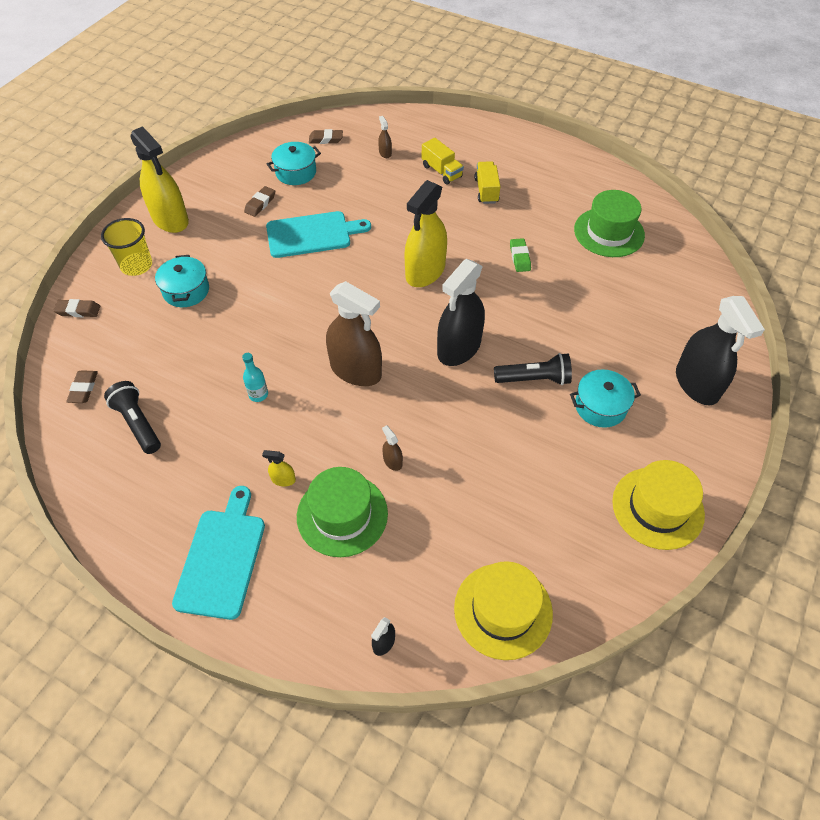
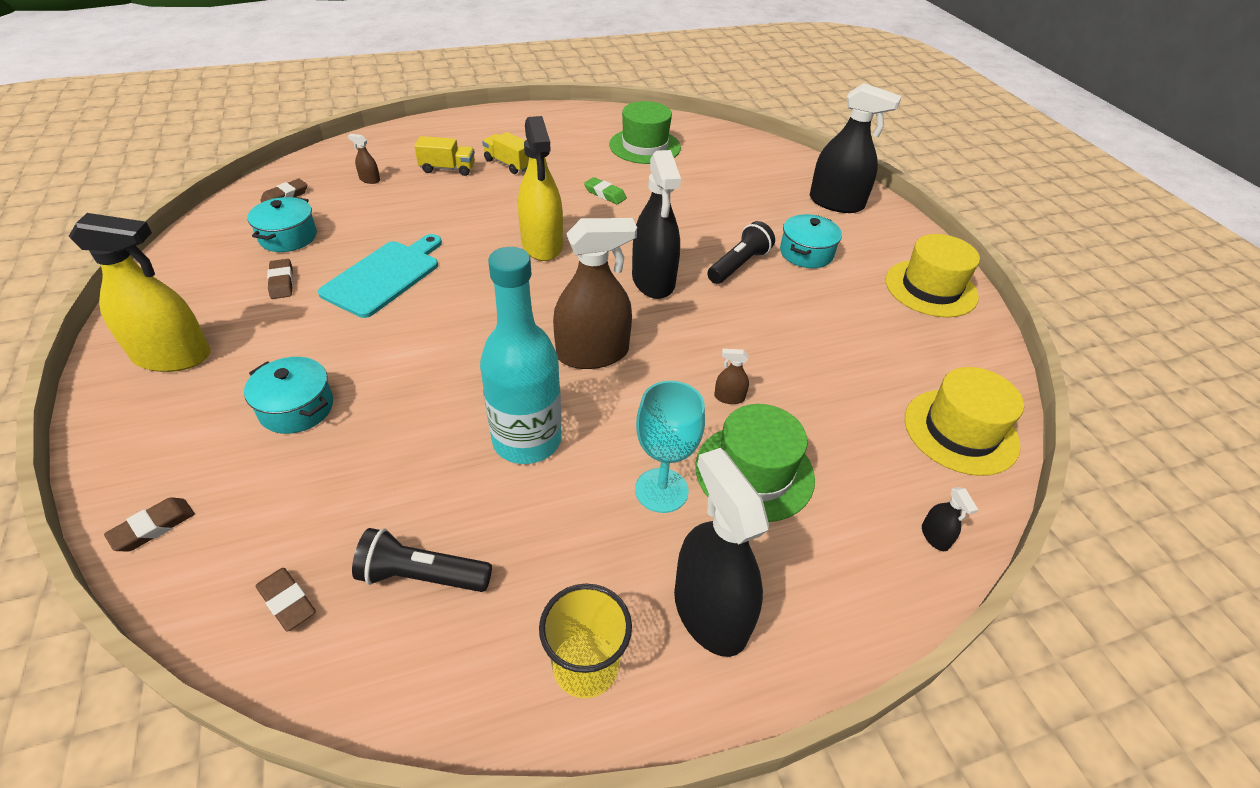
camera: 50 degrees left, 10 degrees down
(136, 265) = (184, 426): yellow cup -> yellow cup (585, 666)
(222, 558) = (710, 612): turquoise cutting board -> black spray bottle
(258, 394) = (527, 440): turquoise bottle -> turquoise bottle, size x2.47
(283, 479) = (661, 490): yellow spray bottle -> turquoise goblet

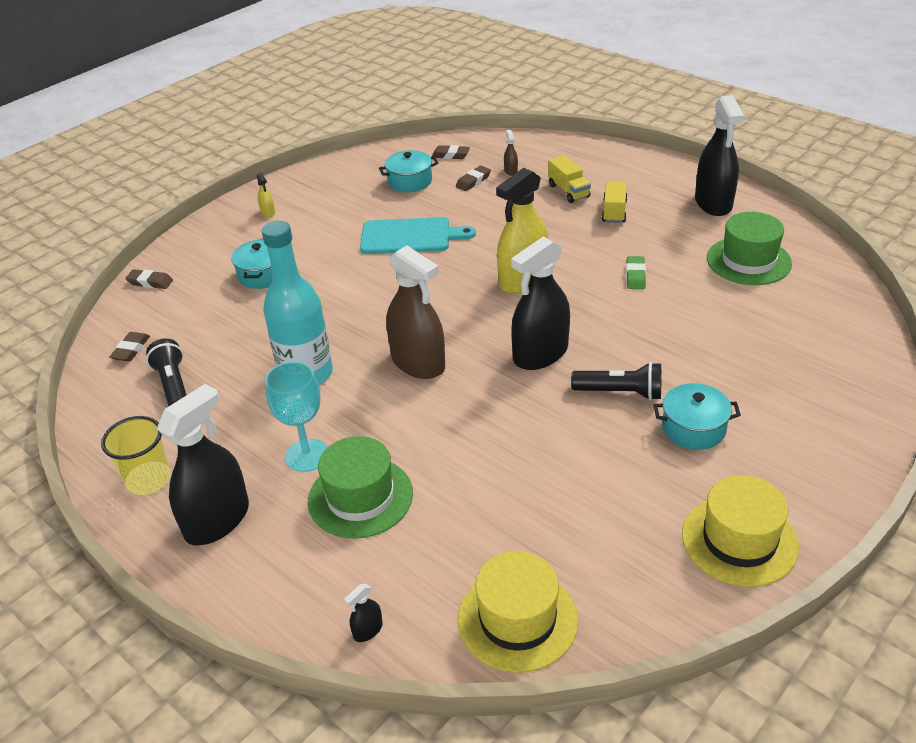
camera: 65 degrees right, 5 degrees down
(172, 356) = (268, 212): yellow spray bottle -> yellow spray bottle, size x0.40
(282, 282) = (364, 206): brown eraser -> brown eraser (473, 181)
(729, 397) = (432, 453): brown spray bottle -> none
(836, 203) = (821, 419): black spray bottle -> black spray bottle (713, 203)

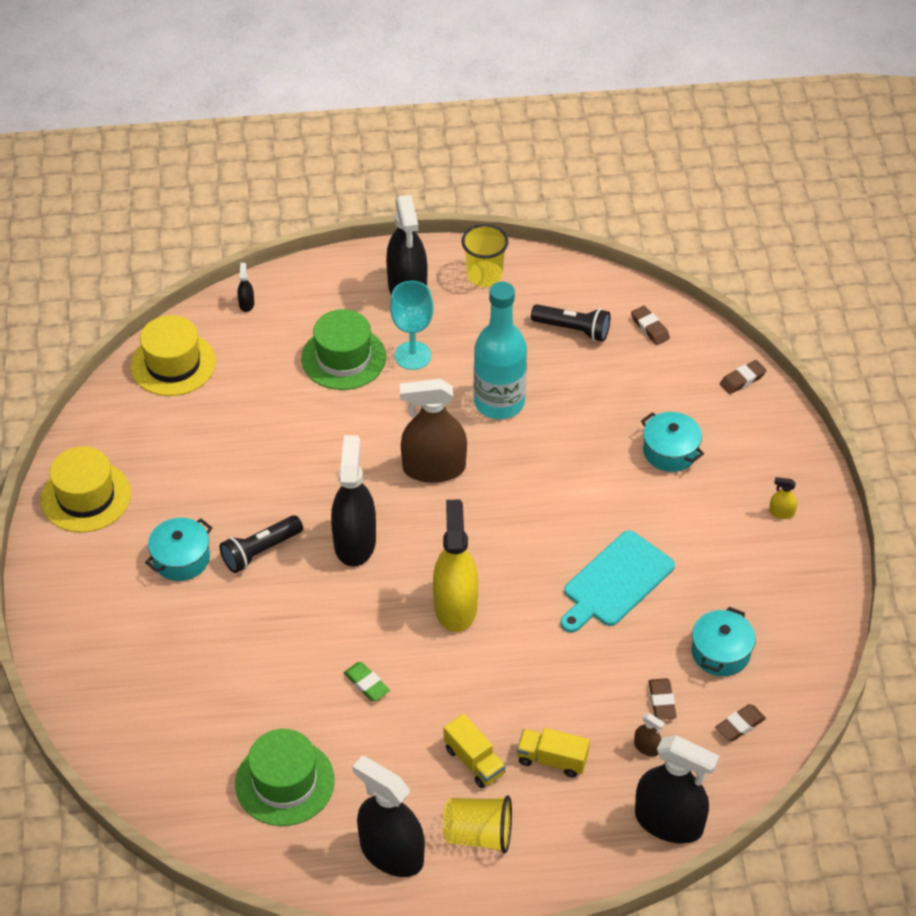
camera: 130 degrees right, 10 degrees up
(543, 145) = (668, 822): none -> black spray bottle
(652, 186) = (478, 834): none -> yellow cup

